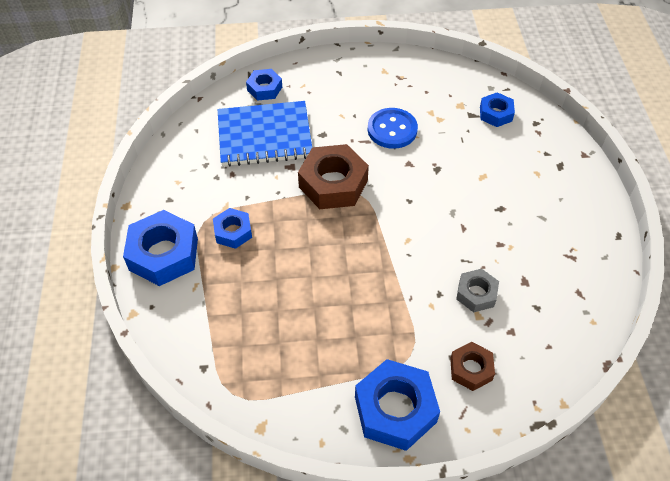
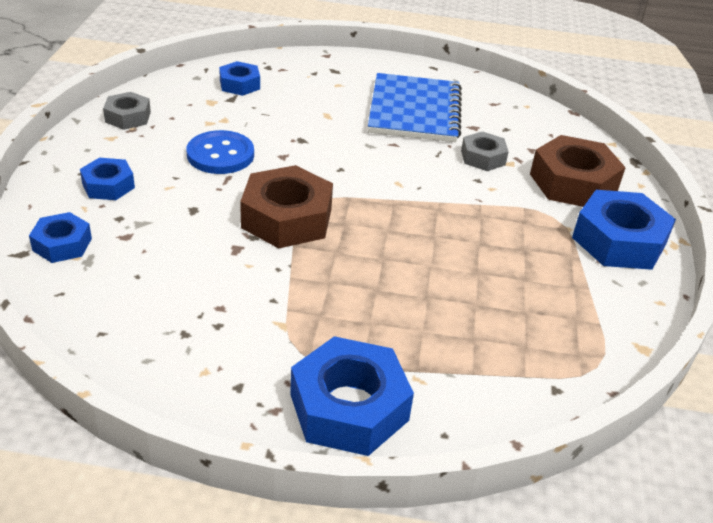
camera: 80 degrees left, 15 degrees down
(233, 232) = (333, 324): blue nut -> blue nut (108, 185)
(264, 136) = (163, 262): blue notebook -> blue notebook (415, 111)
(413, 70) = (128, 117): none -> grey nut
(471, 369) = (573, 183): brown nut -> brown nut, size x1.78

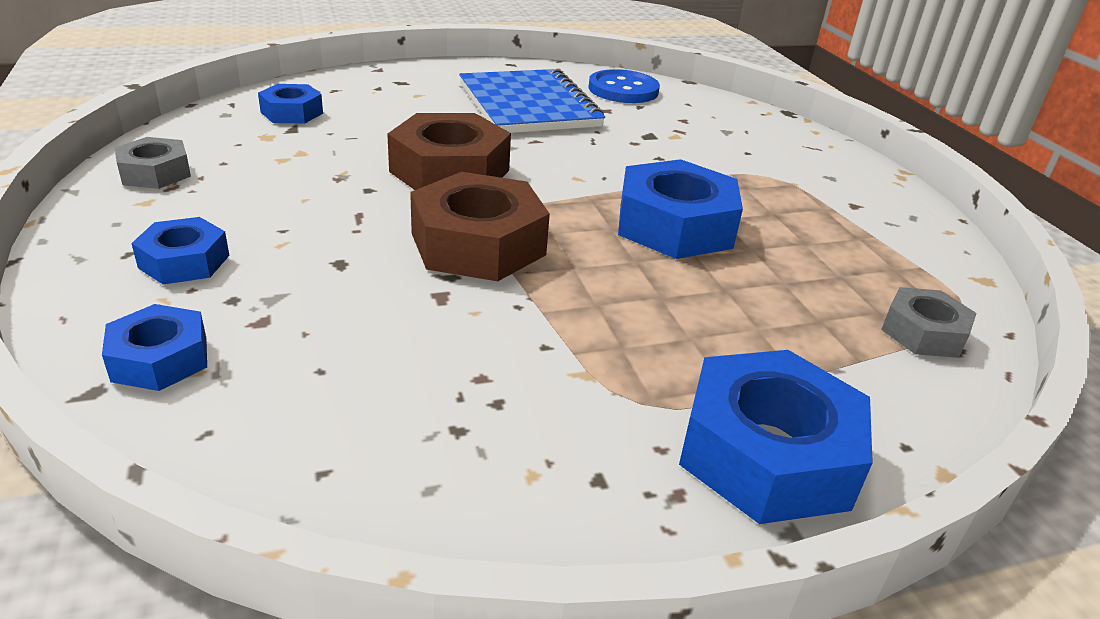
camera: 25 degrees left, 5 degrees down
(220, 155) = (327, 191): blue button -> blue button (623, 90)
(483, 157) = (643, 135): grey nut -> grey nut (923, 333)
(573, 183) = (754, 141): brown nut -> brown nut (450, 171)
(618, 241) = (851, 184): blue nut -> blue nut (674, 225)

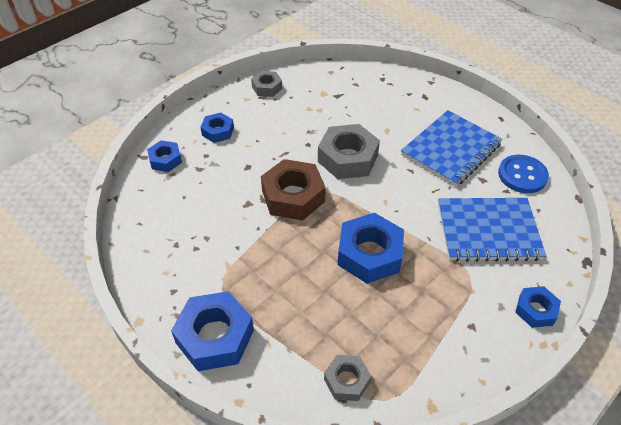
camera: 65 degrees right, 15 degrees up
(292, 113) = (352, 86): blue nut -> blue nut (535, 310)
(450, 171) = (348, 158): brown nut -> grey nut
(699, 139) = (488, 231): none -> blue notebook

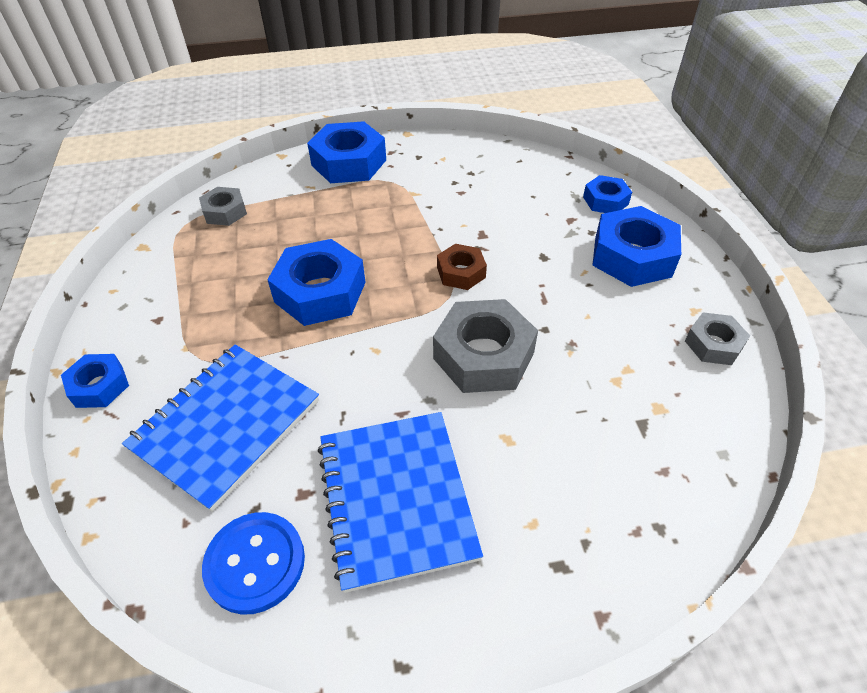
camera: 125 degrees right, 0 degrees up
(218, 131) = (632, 256): blue nut -> blue nut, size x1.78
(293, 196) = (461, 272): brown nut -> brown nut, size x0.56

